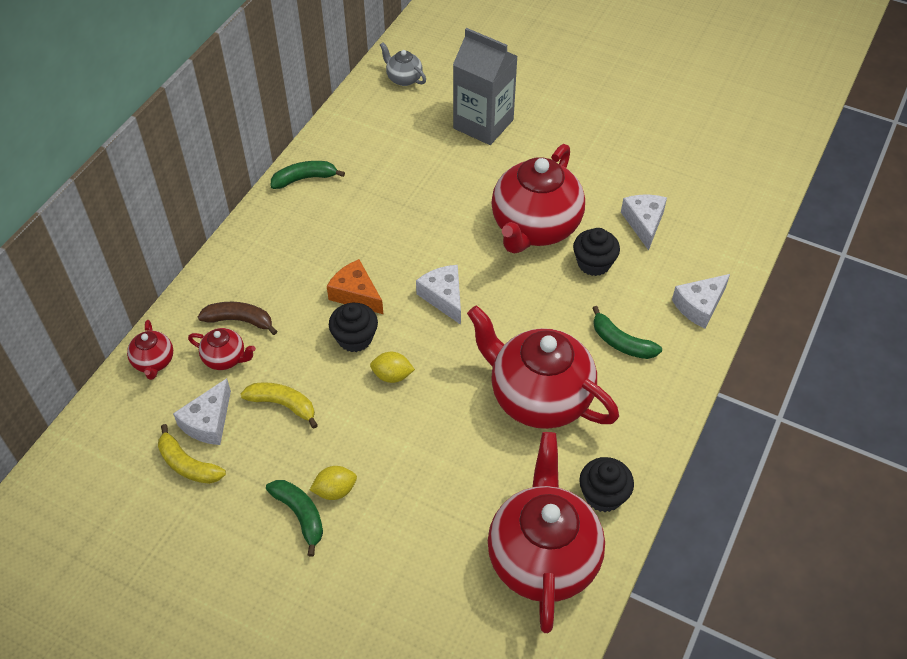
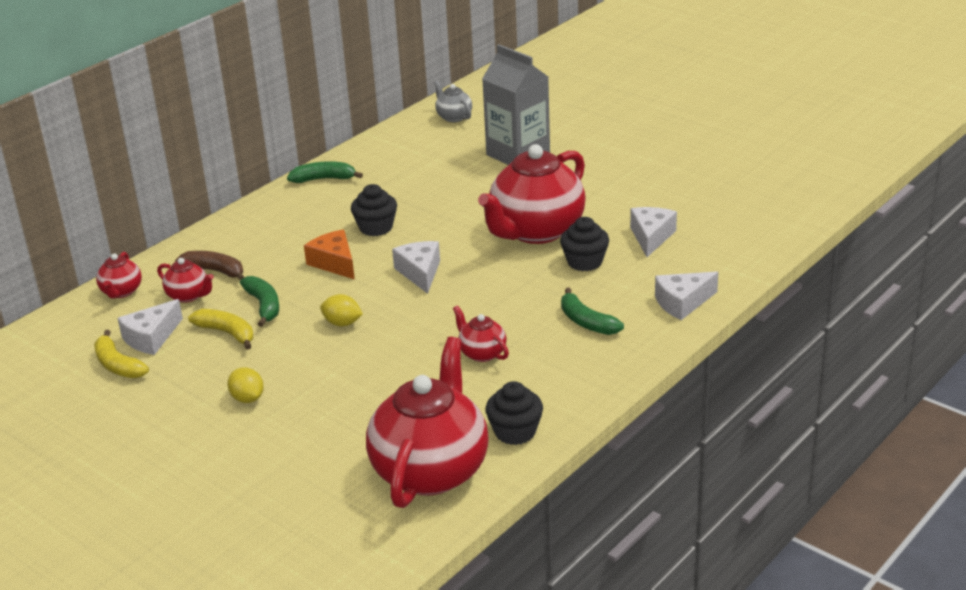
camera: 15 degrees right, 20 degrees down
(300, 515) = (206, 412): green banana -> green banana (264, 306)
(335, 490) = (247, 398): yellow lemon -> yellow lemon turned 60 degrees clockwise
(355, 338) = (318, 293): black cupcake -> black cupcake (376, 227)
(538, 397) = (482, 353): red teapot -> red teapot, size x0.44

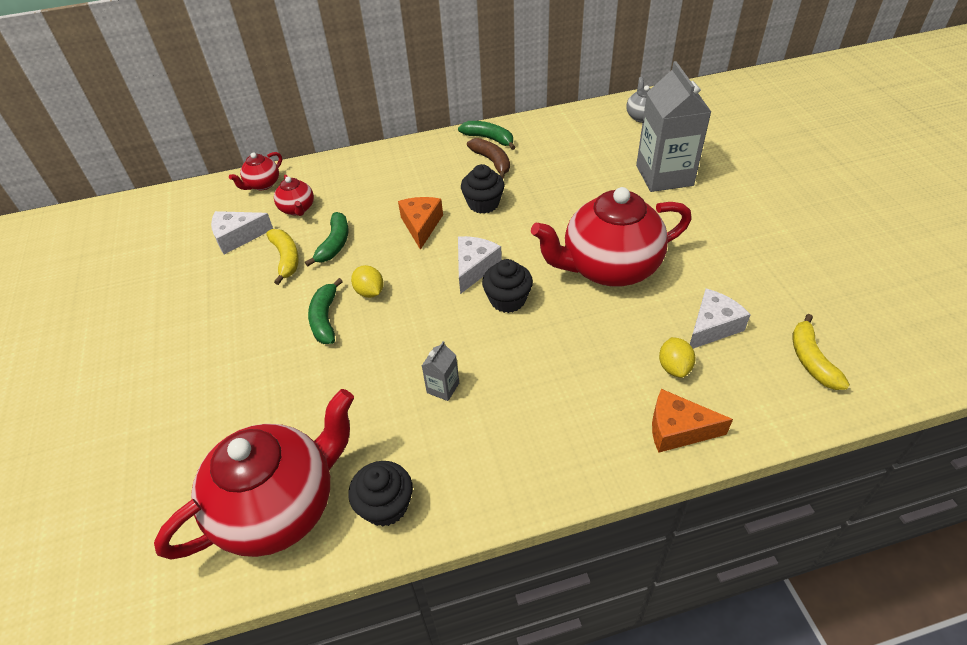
camera: 35 degrees right, 15 degrees up
(118, 365) = (194, 252): yellow banana -> yellow banana (811, 360)
(215, 271) = (336, 193): brown banana -> brown banana (492, 161)
(247, 398) = (235, 334): yellow lemon -> yellow lemon (674, 367)
(482, 353) = (443, 388): red teapot -> grey carton
(584, 262) = (623, 326): black cupcake -> black cupcake (507, 300)
(586, 322) = (564, 402): green banana -> green banana (325, 318)
(682, 303) = (678, 429): white cheese -> orange cheese

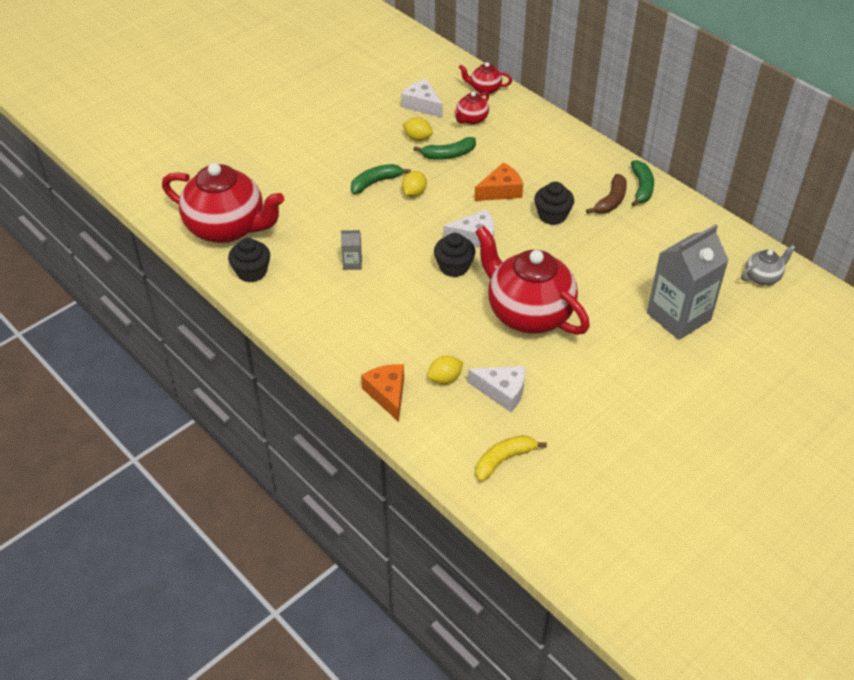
camera: 60 degrees right, 0 degrees up
(286, 259) = (417, 138): yellow banana -> yellow lemon

